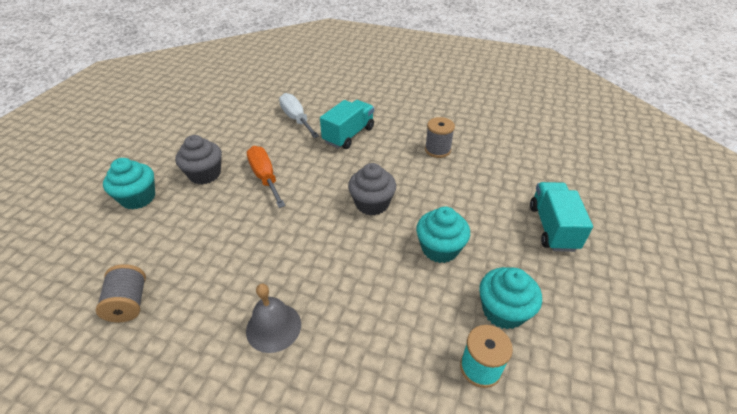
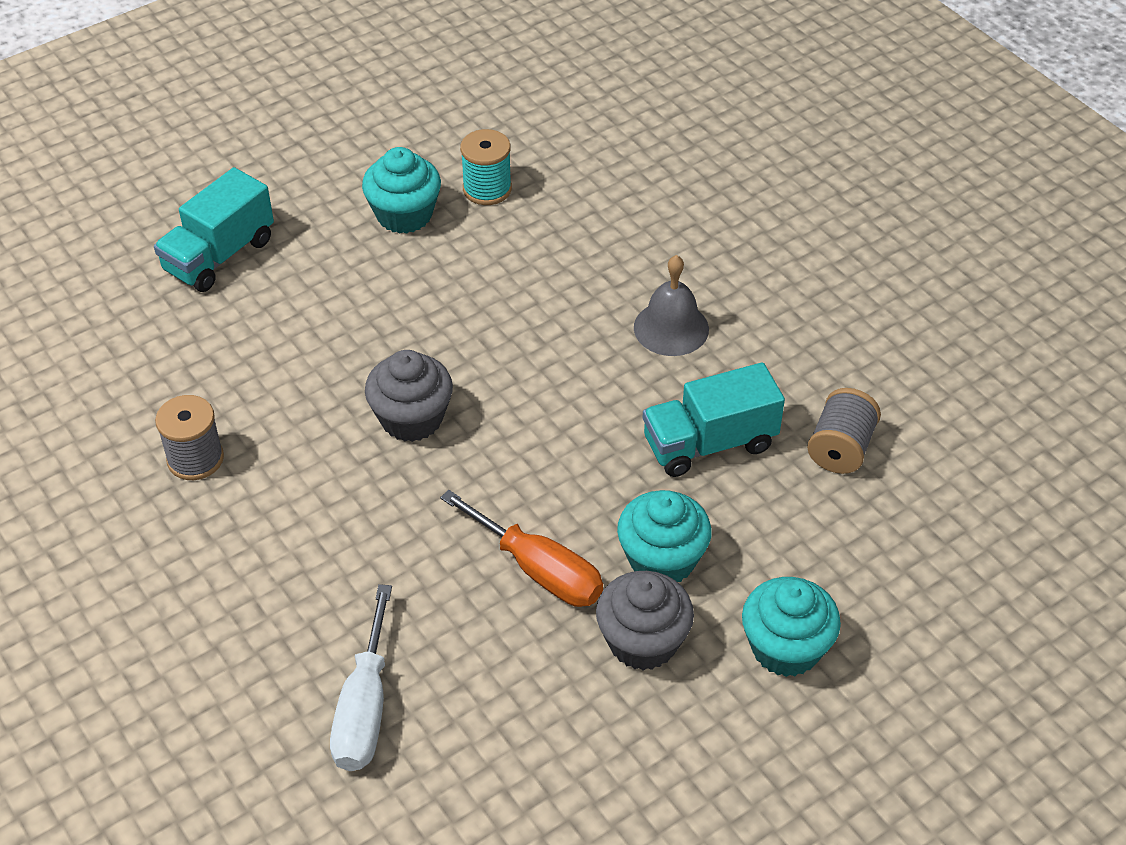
camera: 145 degrees left, 5 degrees up
(265, 177) = (539, 570): orange screwdriver -> orange screwdriver turned 60 degrees counterclockwise
(349, 135) = (306, 590): turquoise truck -> turquoise truck (709, 443)
(440, 248) = (392, 308): turquoise cupcake -> turquoise cupcake (662, 559)

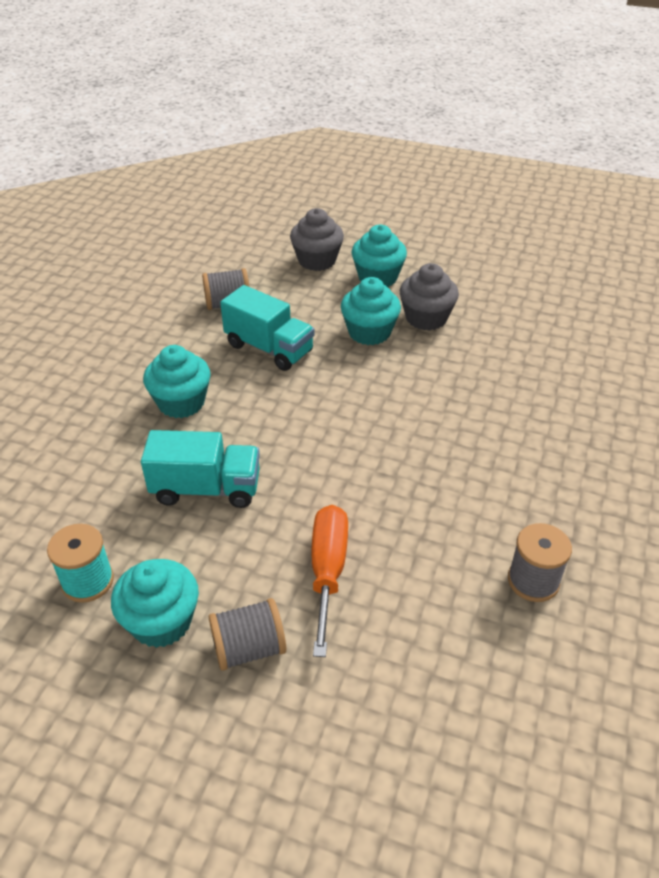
camera: 125 degrees left, 5 degrees down
(219, 255) = (322, 738): turquoise truck -> turquoise truck (206, 489)
(329, 251) = (249, 648): none -> grey spool
(364, 708) = (581, 389): white screwdriver -> none
(412, 418) = (376, 483): grey cupcake -> grey cupcake (317, 260)
(539, 570) = (426, 370): orange screwdriver -> orange screwdriver (328, 571)
(671, 328) = (181, 402): grey bell -> turquoise cupcake

